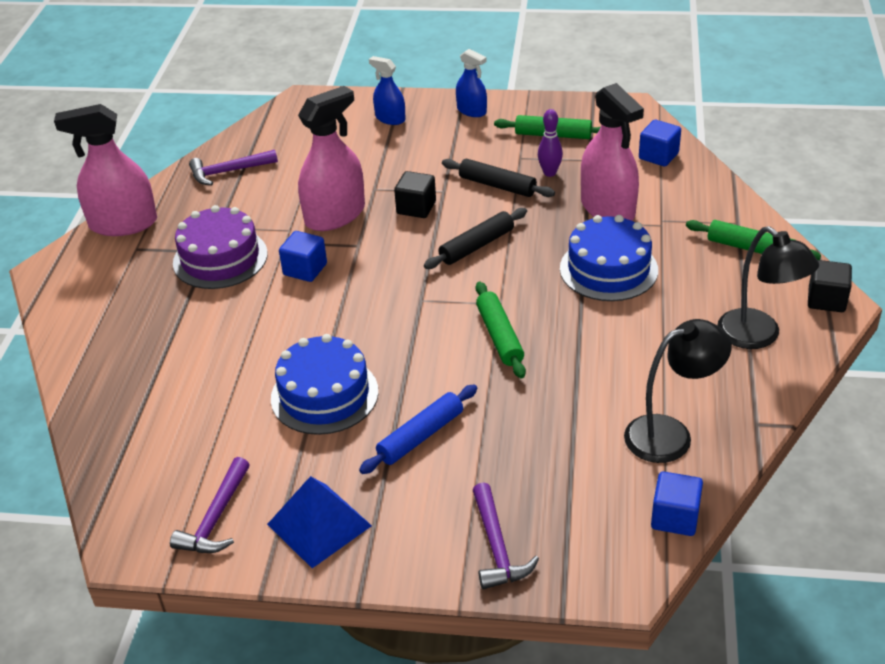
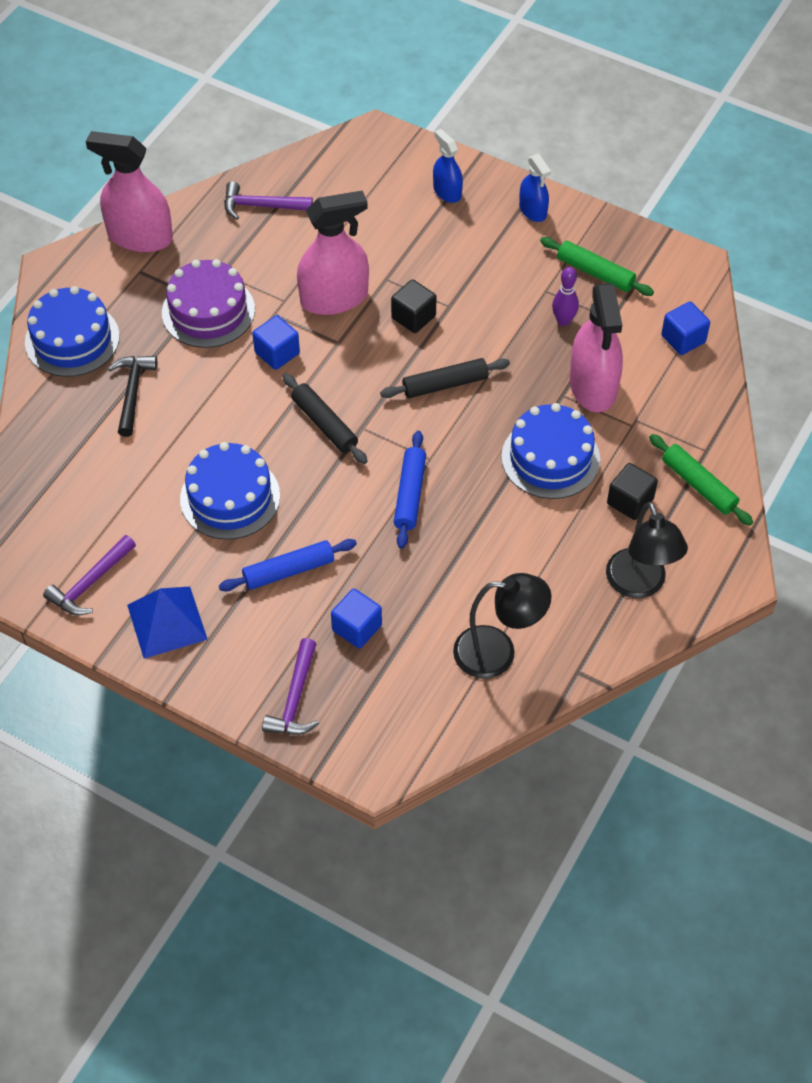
camera: 20 degrees right, 15 degrees up
(93, 319) = (72, 339): none -> blue cake
(177, 341) = (132, 392): none -> black hammer
(497, 185) = (504, 318): black rolling pin -> black rolling pin (324, 424)
(499, 336) = (410, 494): green rolling pin -> blue rolling pin
(675, 517) = (452, 731): blue cube -> blue cube (357, 628)
(826, 300) = (729, 570): black cube -> black cube (630, 501)

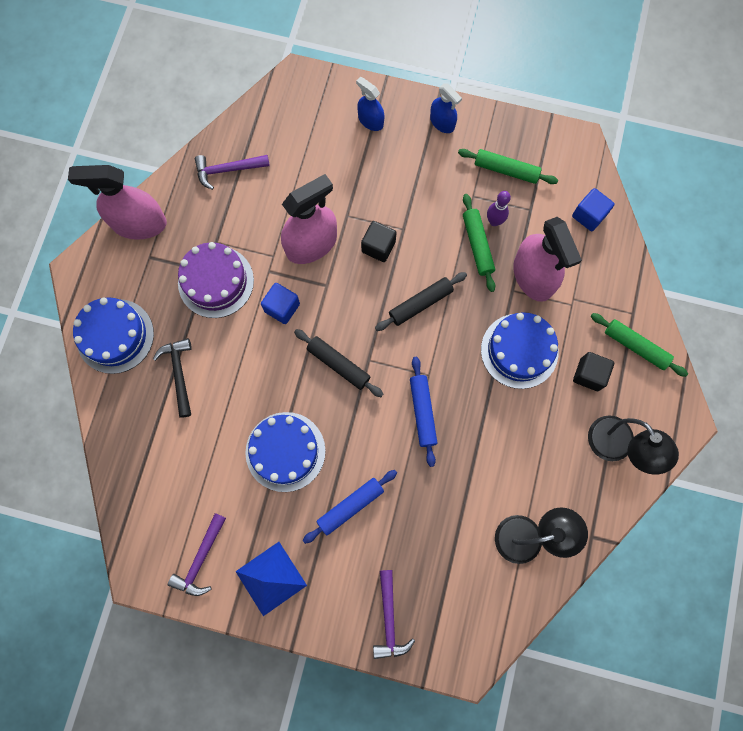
camera: 15 degrees left, 20 degrees up
(357, 628) = (417, 543): blue cube -> none
(534, 340) = (477, 245): none -> green rolling pin

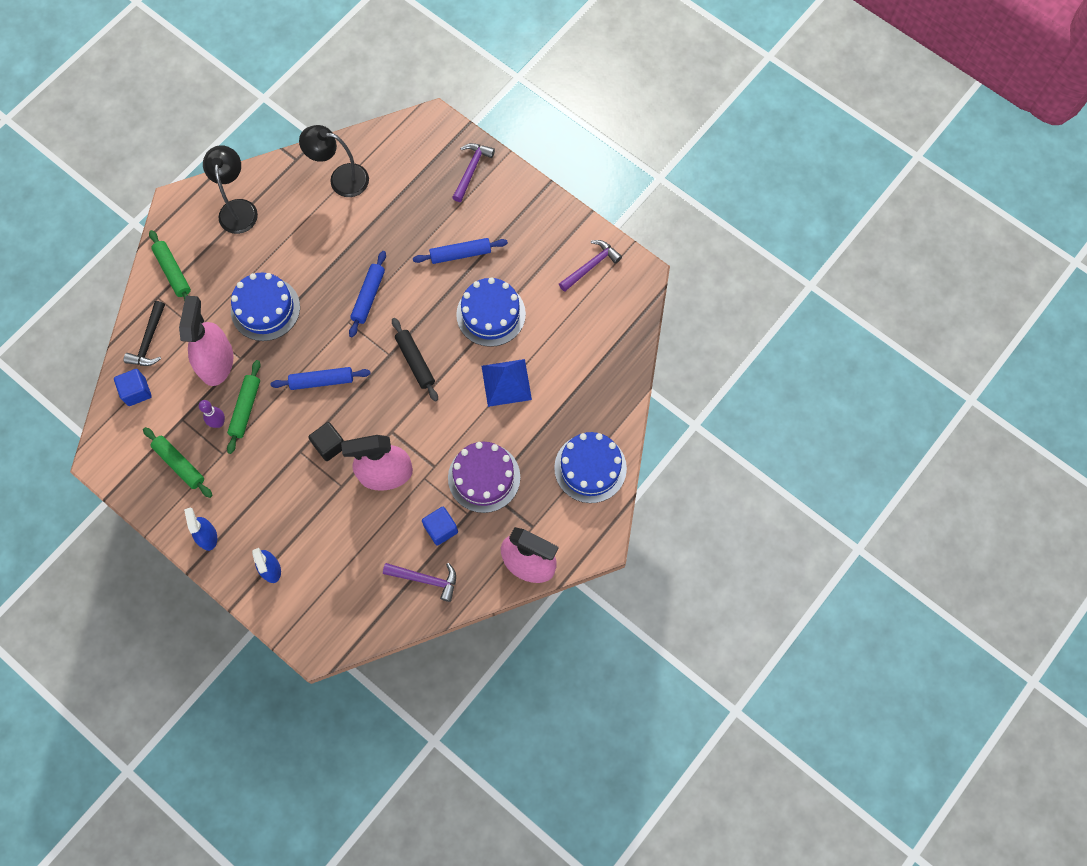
camera: 155 degrees left, 5 degrees down
(179, 373) = (549, 412): black hammer -> black hammer (149, 341)
(271, 578) = (544, 231): blue pyramid -> blue pyramid (506, 382)
(282, 307) = (438, 429): blue cube -> blue cube (441, 529)
(420, 304) = (322, 381): black rolling pin -> blue rolling pin
(589, 374) = (223, 267): black cube -> none

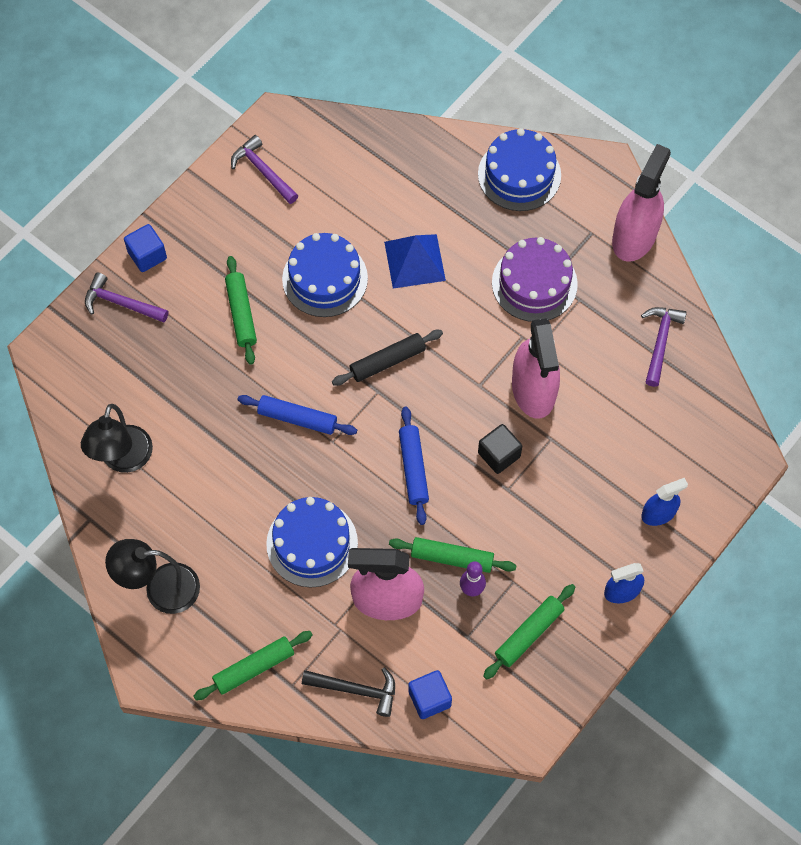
camera: 90 degrees left, 5 degrees down
(441, 529) = (599, 327): blue cube -> blue cube (147, 255)
(460, 254) = (241, 314): blue rolling pin -> green rolling pin

